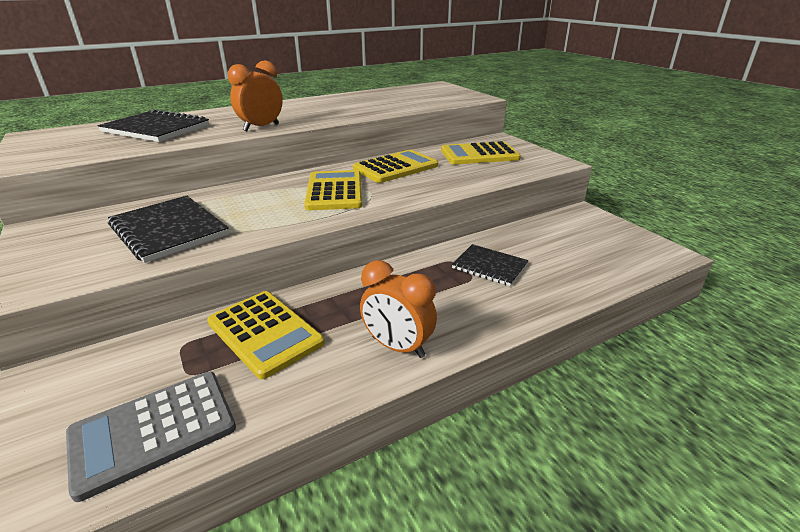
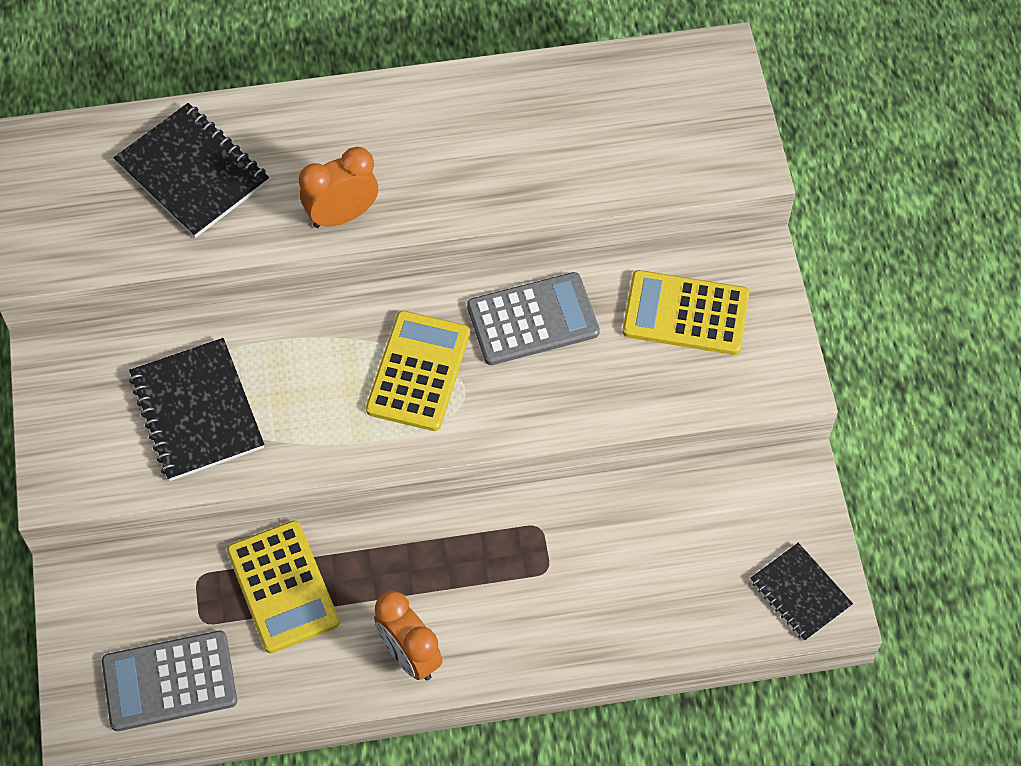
camera: 20 degrees right, 30 degrees up
(395, 167) = (533, 319): yellow calculator -> grey calculator
(489, 266) = (580, 556): black notebook -> black notebook (800, 593)

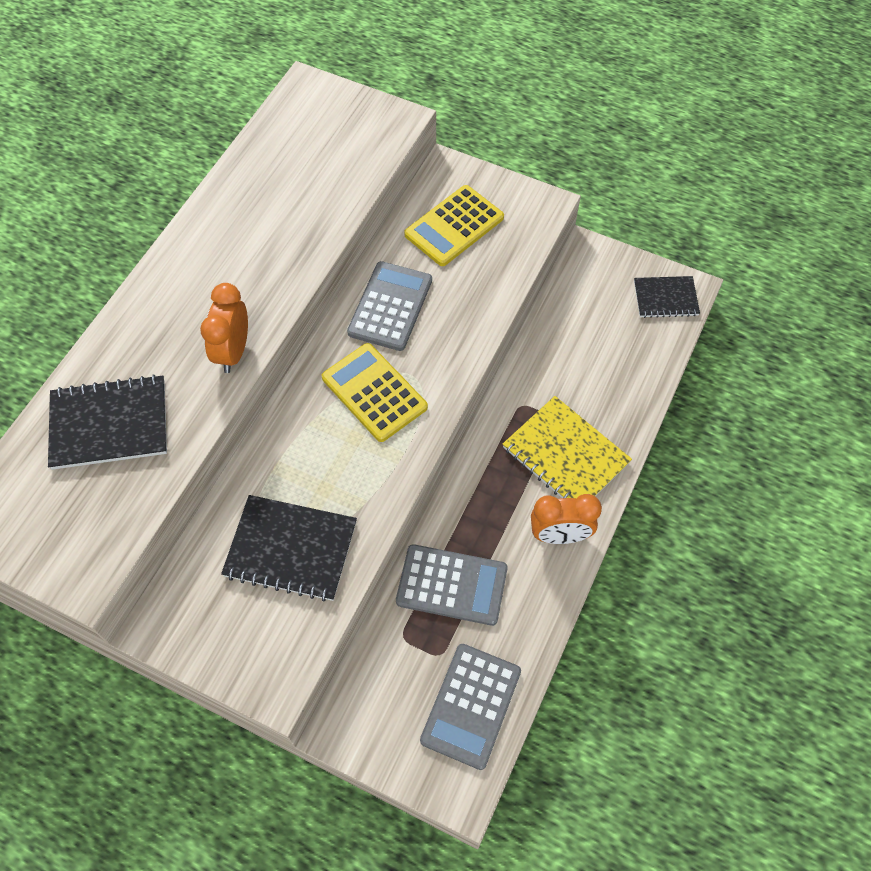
camera: 55 degrees left, 0 degrees up
(283, 587) = (452, 585): yellow calculator -> grey calculator
(510, 606) = (565, 455): none -> yellow notebook

